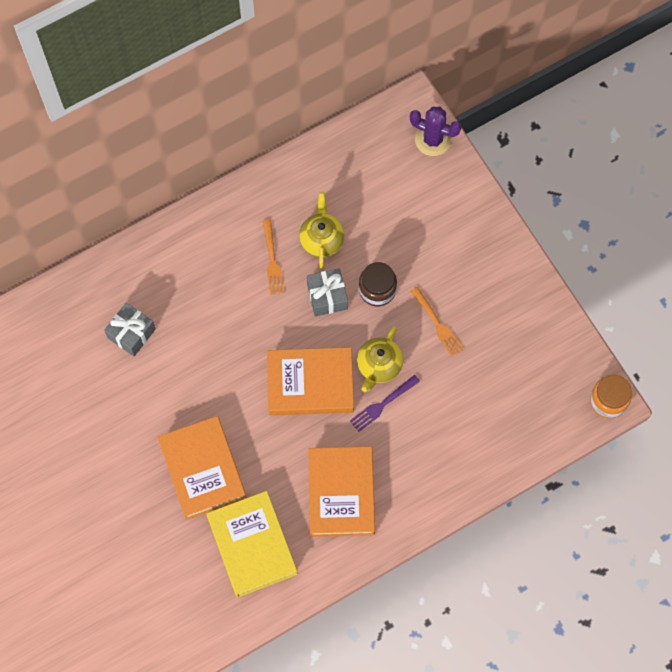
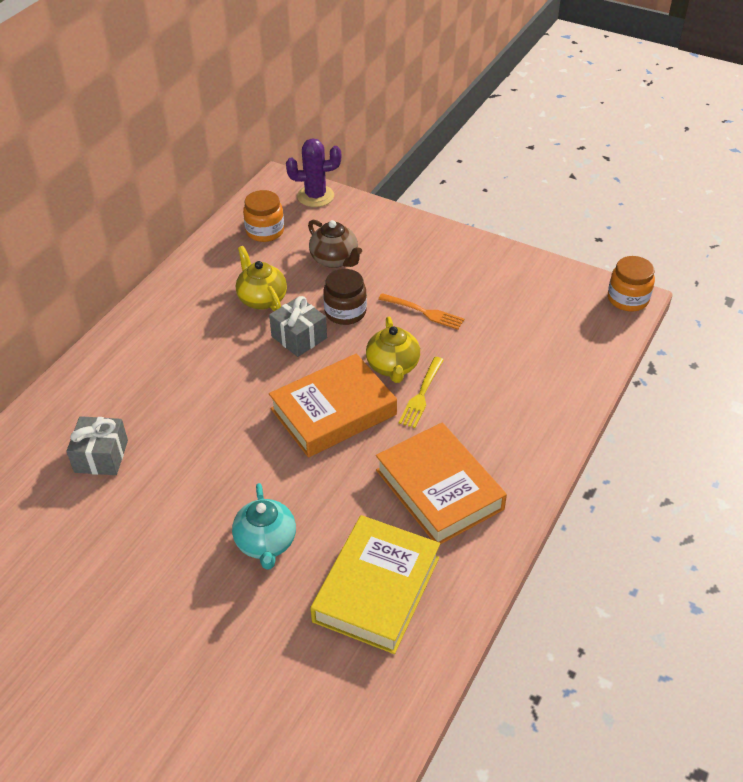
camera: 30 degrees left, 25 degrees down
(202, 469) = (266, 543): orange book -> turquoise teapot
(252, 545) = (377, 589): yellow book -> yellow book turned 75 degrees clockwise
(272, 260) = (222, 333): orange fork -> none
(366, 161) = (265, 231): none -> orange jar
(382, 404) = (421, 395): purple fork -> yellow fork
(403, 226) = (335, 259): none -> brown teapot

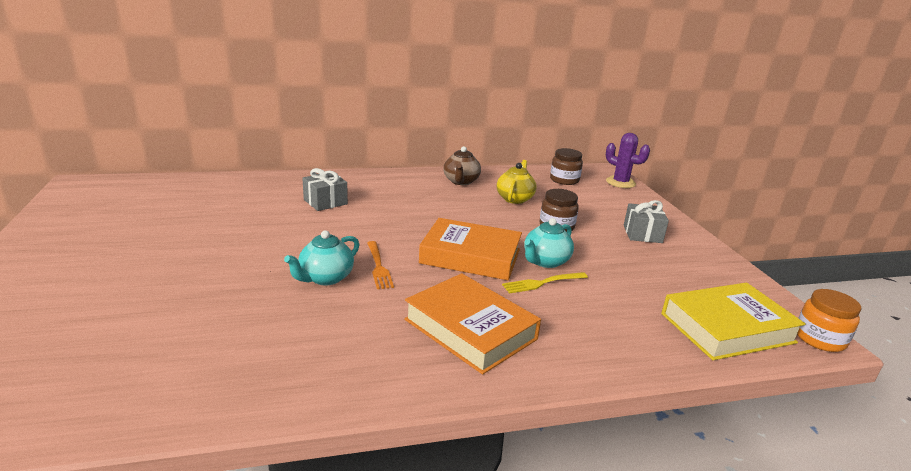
camera: 45 degrees right, 20 degrees down
(265, 231) = (564, 180): orange jar -> brown jar
(299, 337) = (508, 220): grey gift -> grey gift (642, 234)
(335, 259) = (588, 207): brown teapot -> brown teapot (461, 181)
(377, 589) = (337, 342): yellow book -> yellow book (727, 328)
(393, 367) = (545, 261): yellow teapot -> turquoise teapot
(424, 312) = (612, 253): orange fork -> orange fork (378, 267)
(439, 489) = (470, 329): orange book -> orange book turned 60 degrees counterclockwise

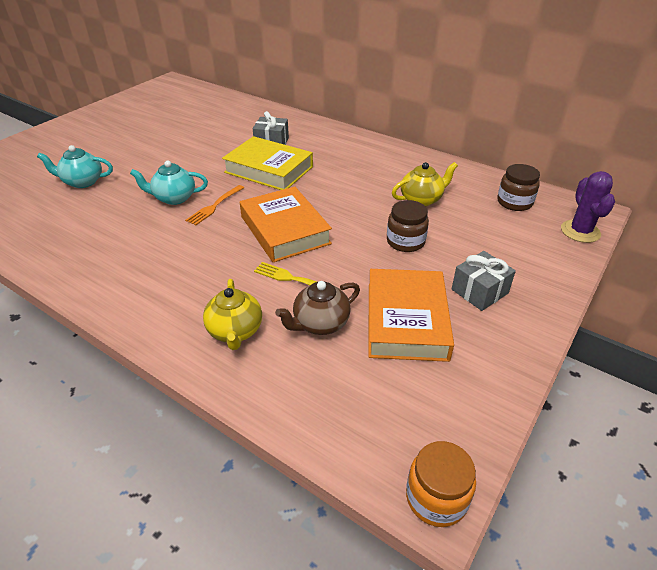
camera: 50 degrees right, 15 degrees up
(461, 181) = (405, 165): brown teapot -> brown teapot (320, 323)
(470, 329) = (181, 279): orange book -> orange book (406, 320)
(545, 261) = (331, 264): turquoise teapot -> turquoise teapot (82, 182)
(579, 335) = (235, 331): none -> yellow teapot
(727, 328) = (362, 415): yellow book -> yellow book (269, 169)

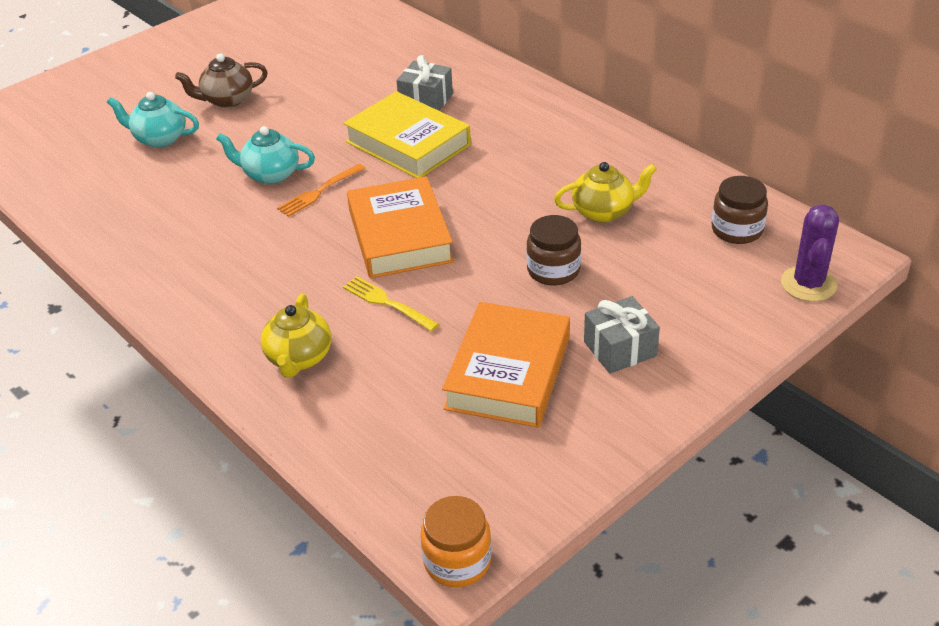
camera: 15 degrees right, 0 degrees up
(320, 323) = (401, 362): brown teapot -> brown teapot (227, 100)

